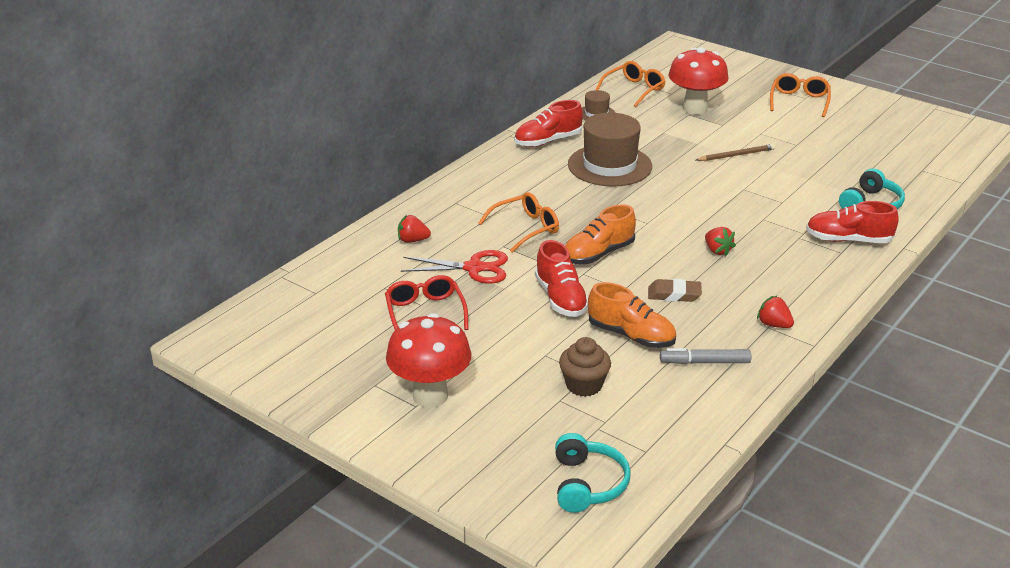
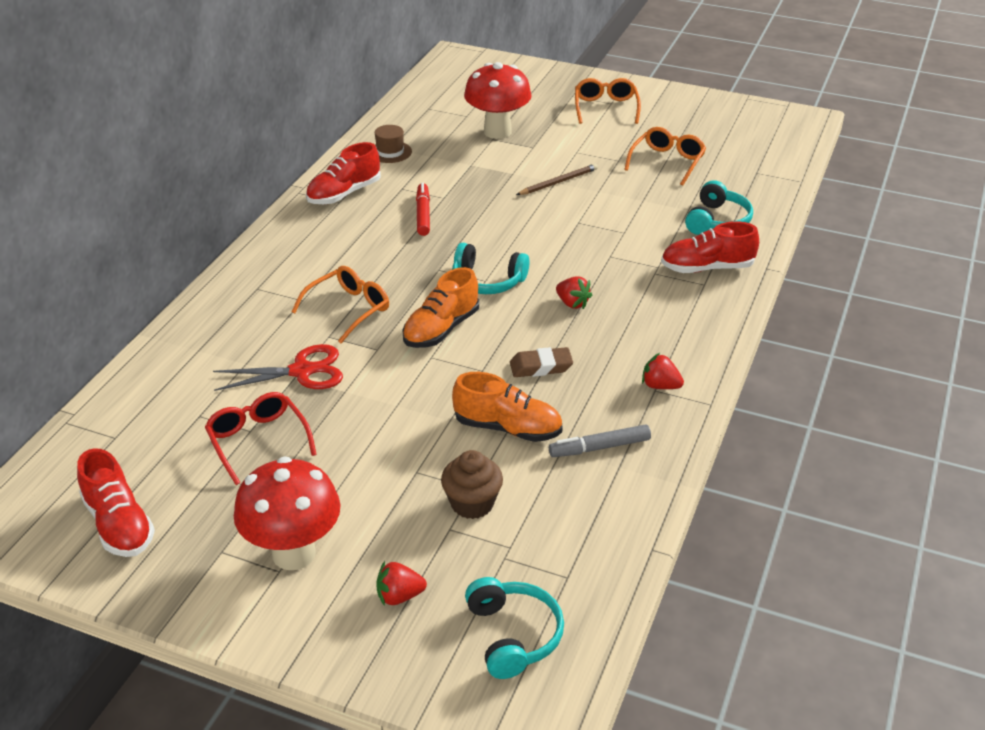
camera: 15 degrees left, 5 degrees up
(412, 240) = (218, 346): red strawberry -> red strawberry (399, 596)
(561, 298) = (414, 394): red shoe -> red shoe (119, 524)
(609, 165) = (423, 215): brown hat -> red marker
(634, 90) = (424, 117): orange glasses -> orange glasses (667, 162)
(649, 223) = (487, 281): none -> turquoise headphones

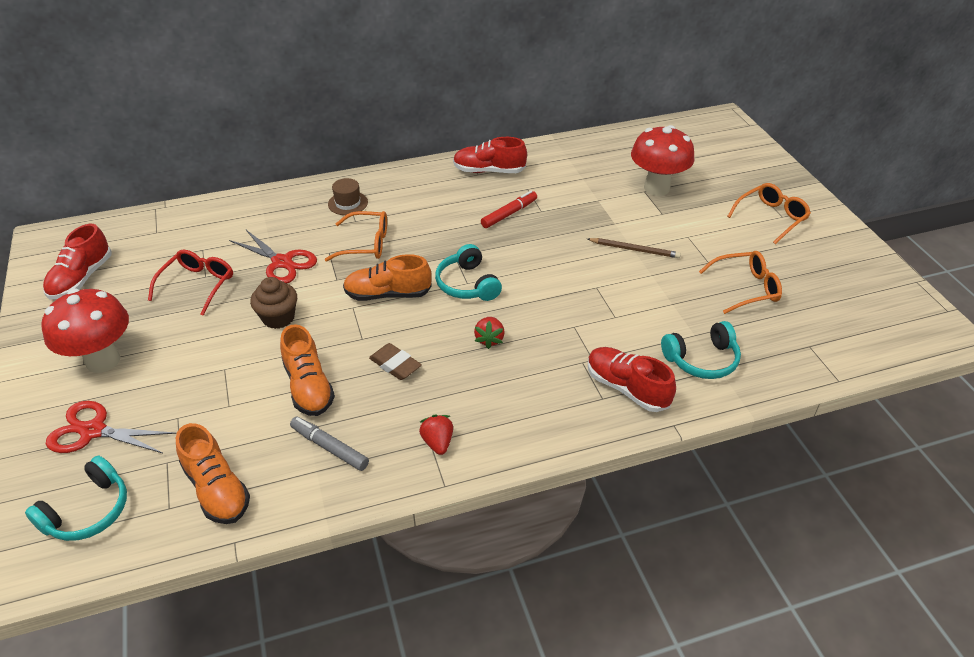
camera: 50 degrees right, 5 degrees up
(390, 152) = (562, 160): brown hat -> brown hat (348, 203)
(399, 596) = (93, 431): red strawberry -> red scissors
(472, 503) = (212, 414): brown cupcake -> brown cupcake (278, 318)
(577, 536) = (217, 489): none -> orange shoe

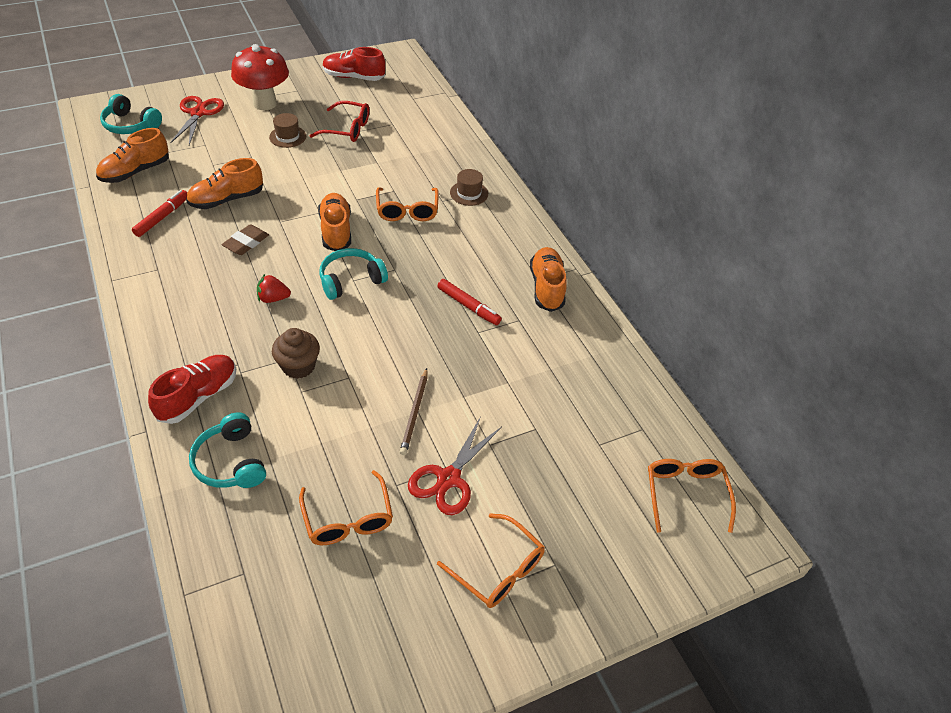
camera: 80 degrees right, 5 degrees up
(193, 336) = (287, 137): none -> brown hat
(278, 318) = (307, 174): brown cupcake -> brown cupcake (298, 366)
(282, 262) = (378, 166): red scissors -> red scissors (449, 478)
(330, 448) = (162, 217): grey marker -> red marker
(437, 442) = (156, 273): red strawberry -> none
(489, 171) = (546, 287): red shoe -> orange shoe
(656, 188) = (544, 442): red mushroom -> none
(693, 136) = (685, 494): none -> orange glasses

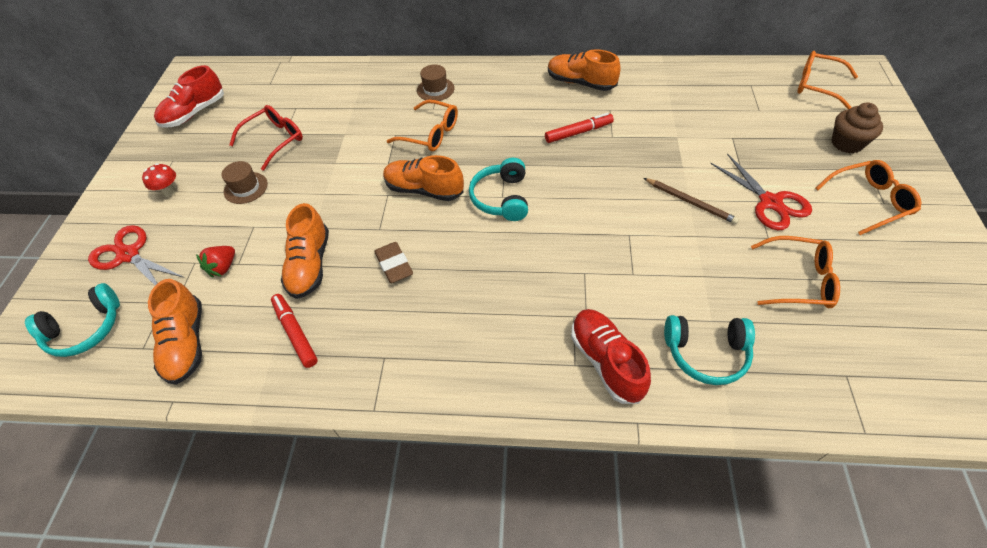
camera: 55 degrees left, 5 degrees up
(265, 103) = (170, 192): red mushroom -> red mushroom, size x0.45
(273, 298) = (493, 263): red strawberry -> red strawberry (223, 267)
(298, 366) = (598, 267): brown cupcake -> brown cupcake (847, 143)

